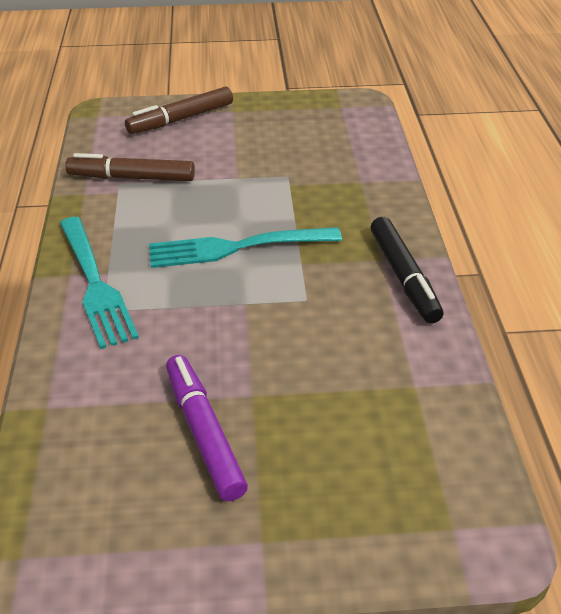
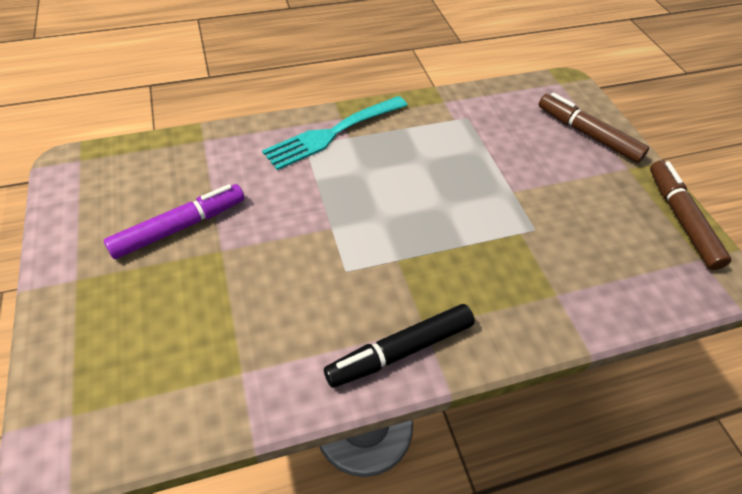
camera: 75 degrees right, 10 degrees up
(132, 178) = (478, 123): brown marker -> brown marker (681, 219)
(238, 247) = (406, 209): turquoise fork -> none

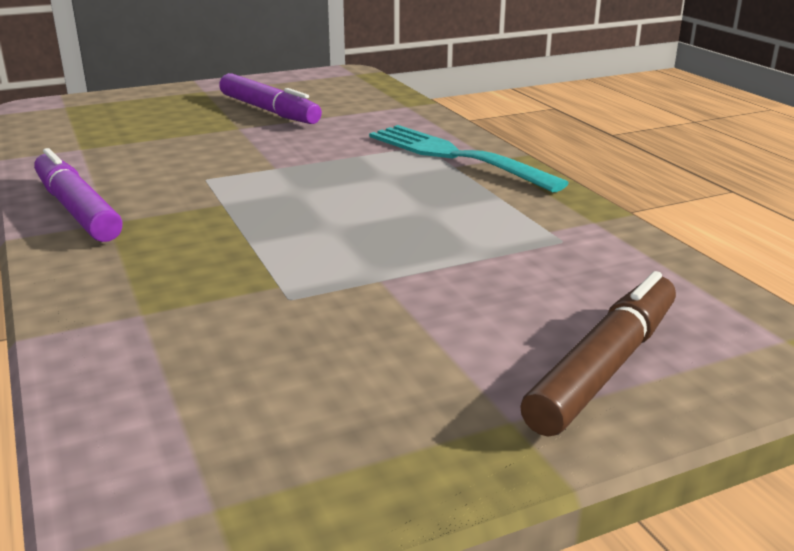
camera: 85 degrees right, 25 degrees down
(400, 351) = (77, 209): black marker -> purple marker
(681, 219) = (346, 489): brown marker -> none

